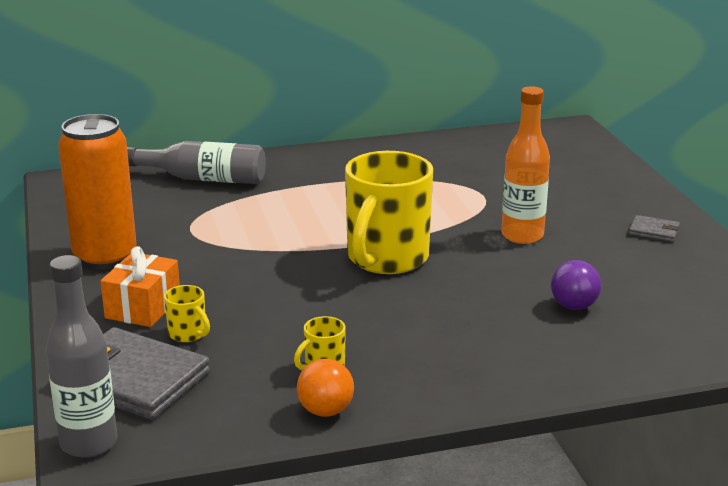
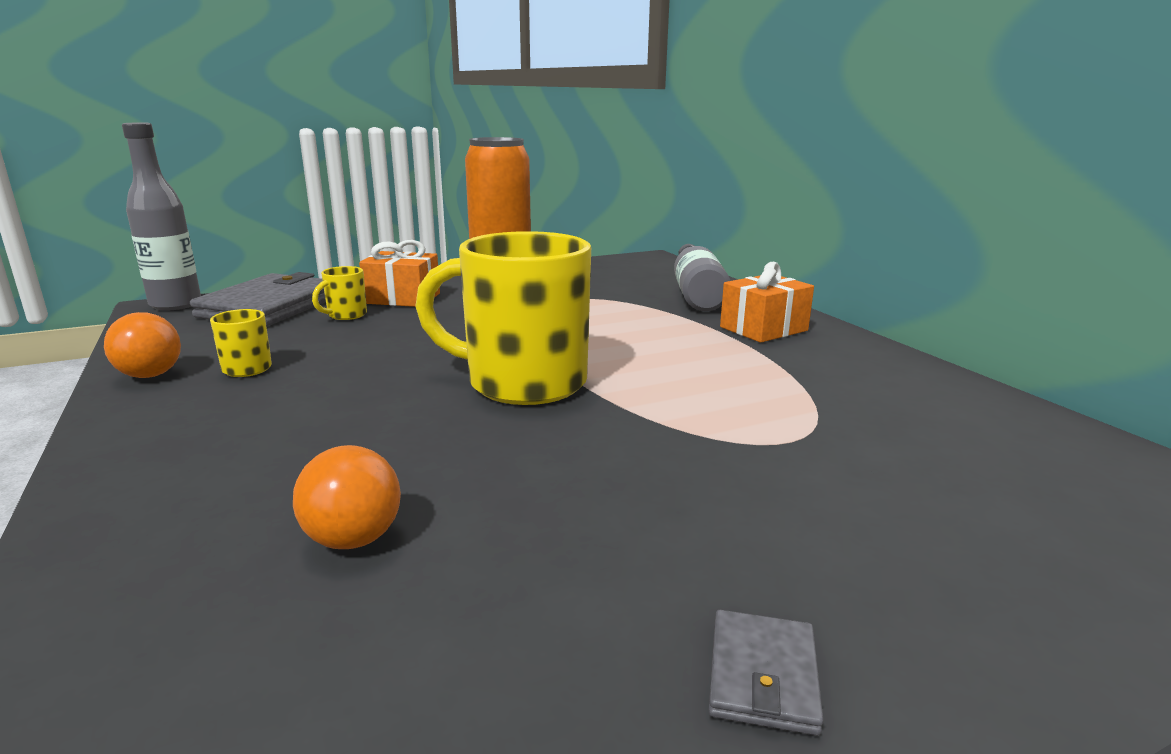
camera: 80 degrees right, 5 degrees down
(306, 171) = (763, 329): none -> orange gift
(522, 235) = (642, 480): orange bottle -> none
(574, 306) = (353, 539): purple ball -> orange ball

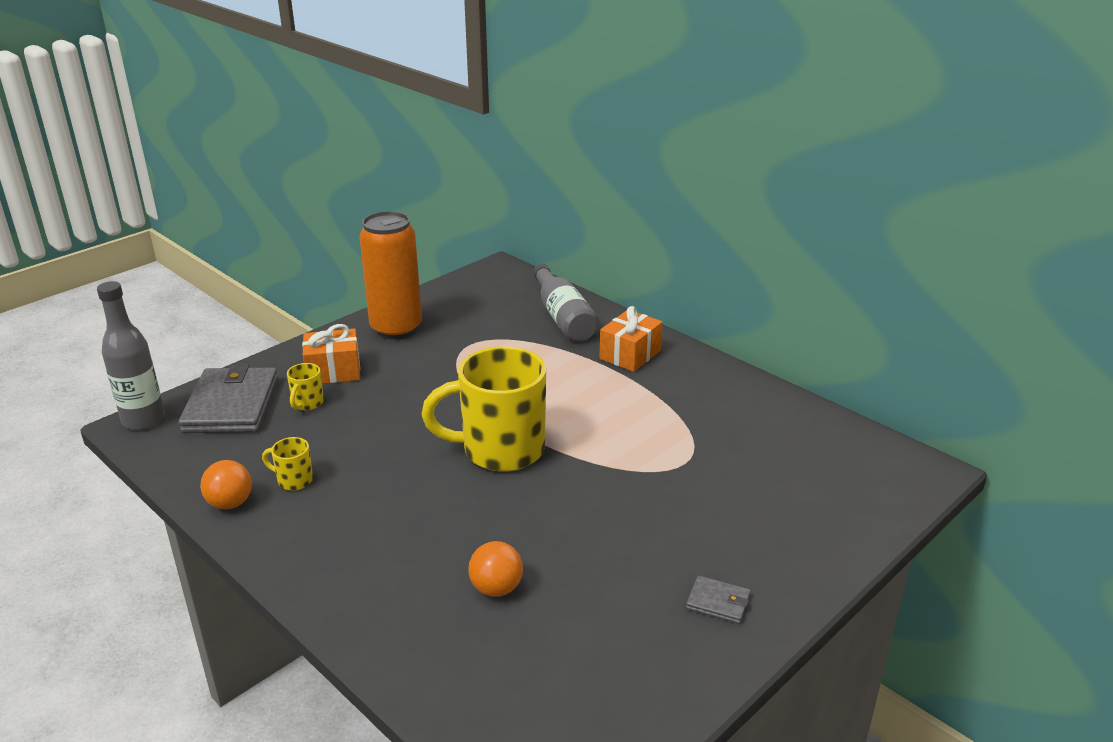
camera: 20 degrees left, 10 degrees up
(762, 675) = (718, 602): grey wallet -> grey wallet turned 60 degrees counterclockwise

